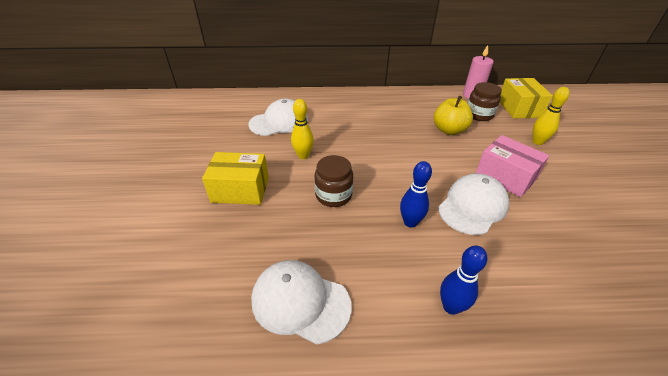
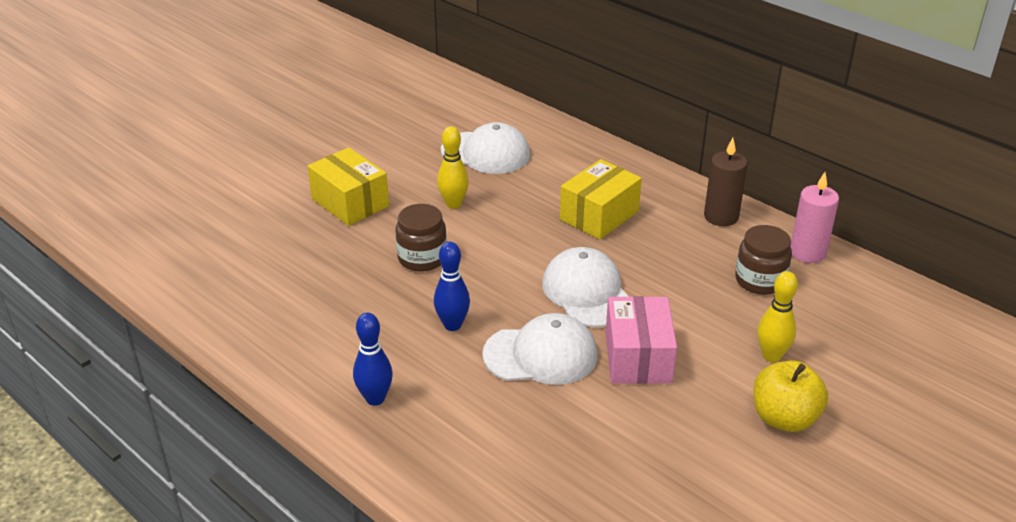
camera: 45 degrees right, 5 degrees down
(300, 302) = (275, 314): white cap -> white cap (587, 292)
(422, 98) = (721, 216): none -> brown candle
(449, 130) = (674, 273): yellow apple -> yellow apple (784, 418)
(519, 108) = (845, 307): yellow box -> yellow box (599, 215)

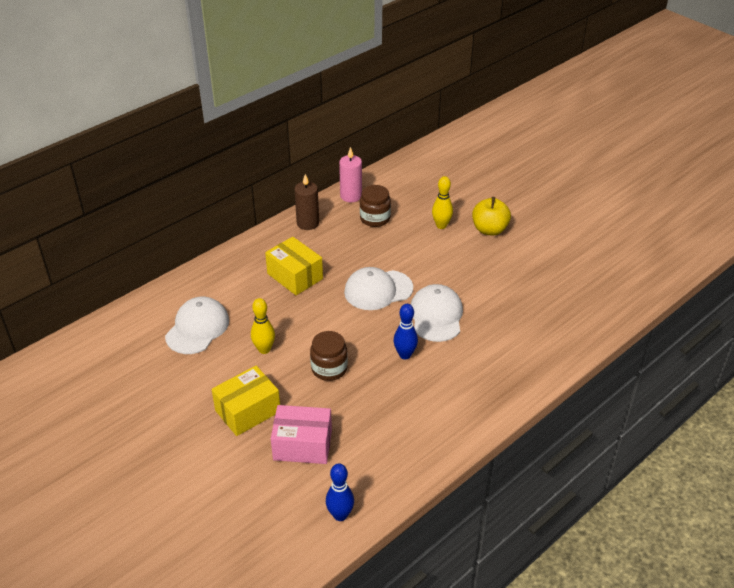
camera: 85 degrees left, 5 degrees up
(375, 398) = (474, 394): blue bowling pin -> blue bowling pin (340, 515)
(638, 357) = (440, 275): pink box -> pink box (302, 445)

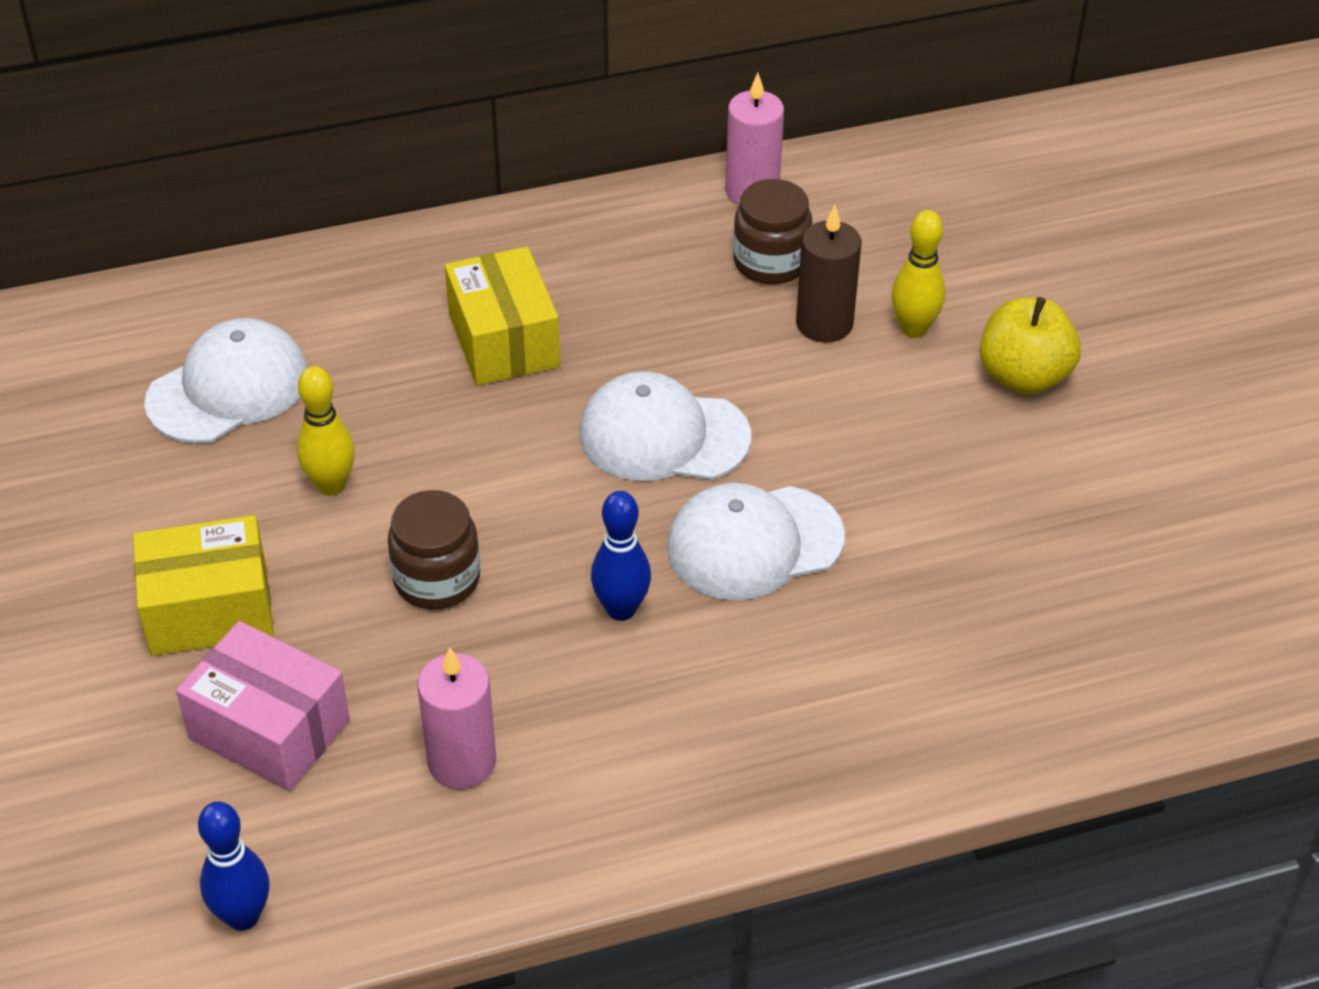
camera: 25 degrees right, 5 degrees up
(308, 223) = (613, 226): brown candle -> brown candle (824, 323)
(384, 428) = (462, 761): none -> pink candle
(436, 316) = (754, 543): white cap -> white cap turned 135 degrees counterclockwise

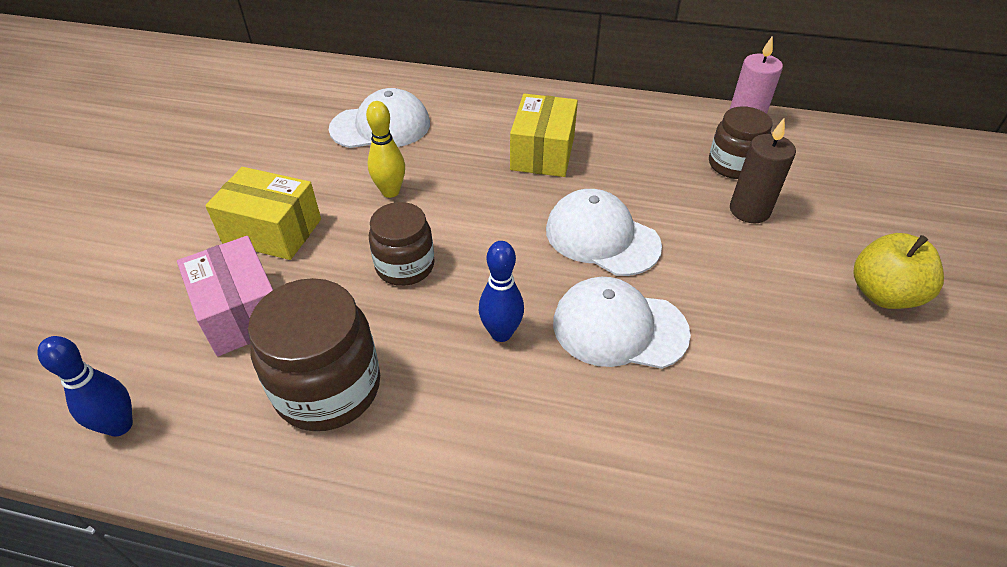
camera: 30 degrees right, 0 degrees up
(462, 761) = (328, 388): pink candle -> brown jar
(914, 329) = (812, 235): yellow bowling pin -> none

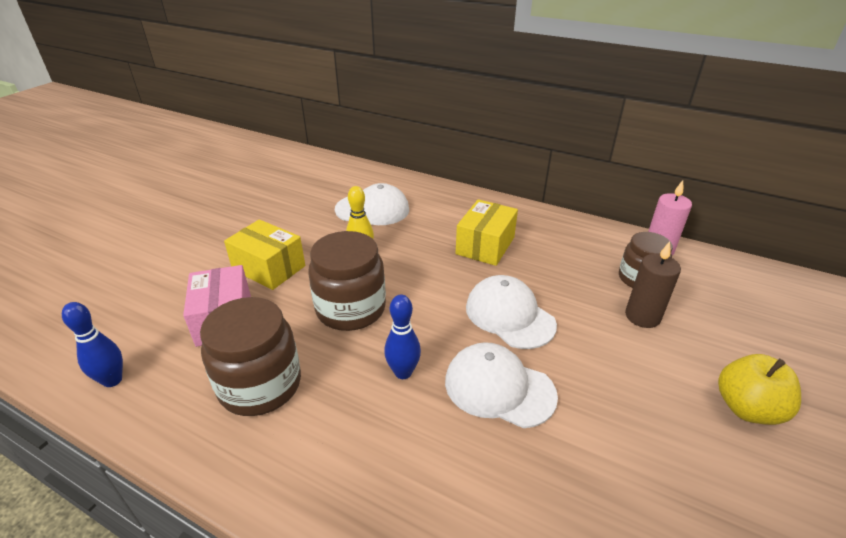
camera: 15 degrees right, 10 degrees down
(405, 266) = (351, 309): brown jar -> brown jar, size x1.54

